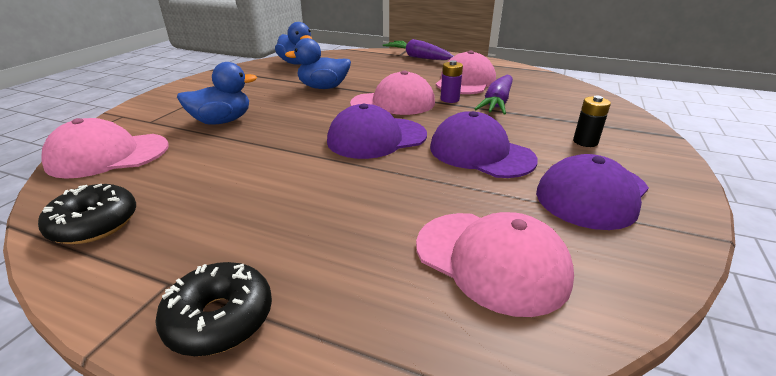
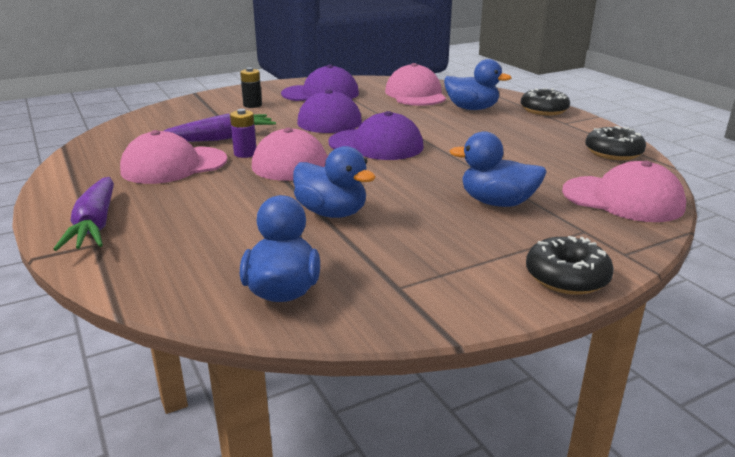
camera: 140 degrees left, 5 degrees down
(163, 96) = (566, 277): none -> black donut
(354, 255) = (472, 108): none -> blue duck

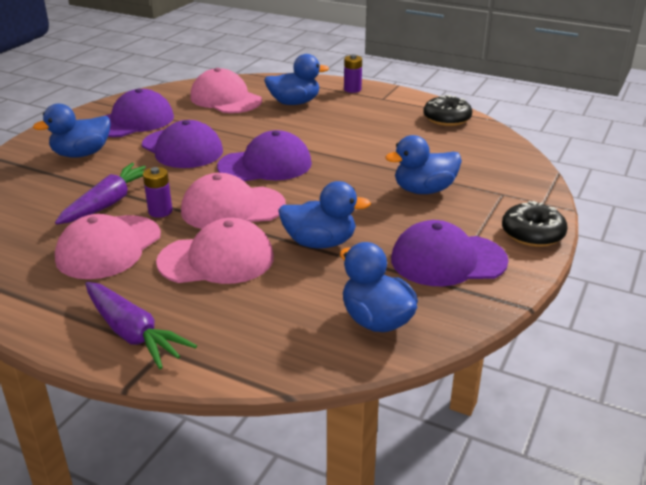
camera: 35 degrees left, 5 degrees up
(252, 105) = (81, 154): black battery -> blue duck
(431, 267) = (448, 260): none -> purple cap
(544, 110) = (352, 89): black donut -> purple battery
(623, 199) = (496, 159): pink cap -> pink cap (216, 259)

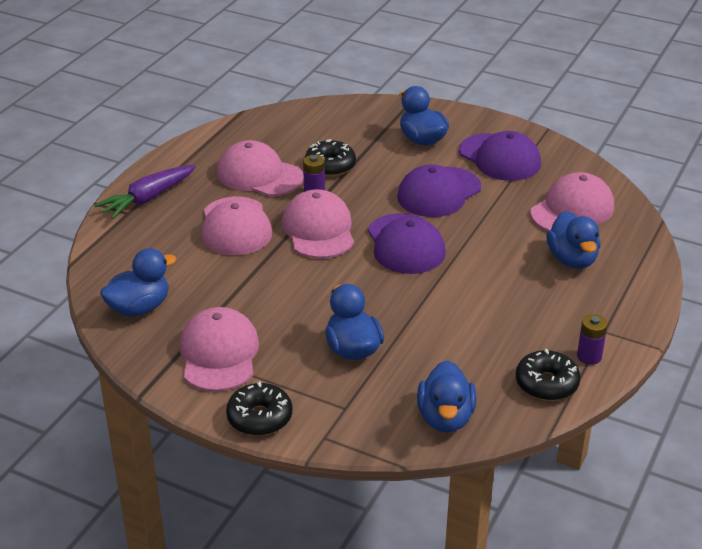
camera: 90 degrees right, 5 degrees up
(109, 203) = (330, 166): purple carrot -> black donut
(320, 243) = (255, 279): blue duck -> blue duck (445, 418)
(352, 89) = (628, 306): purple battery -> purple battery (589, 356)
(448, 260) = (219, 354): purple cap -> pink cap

